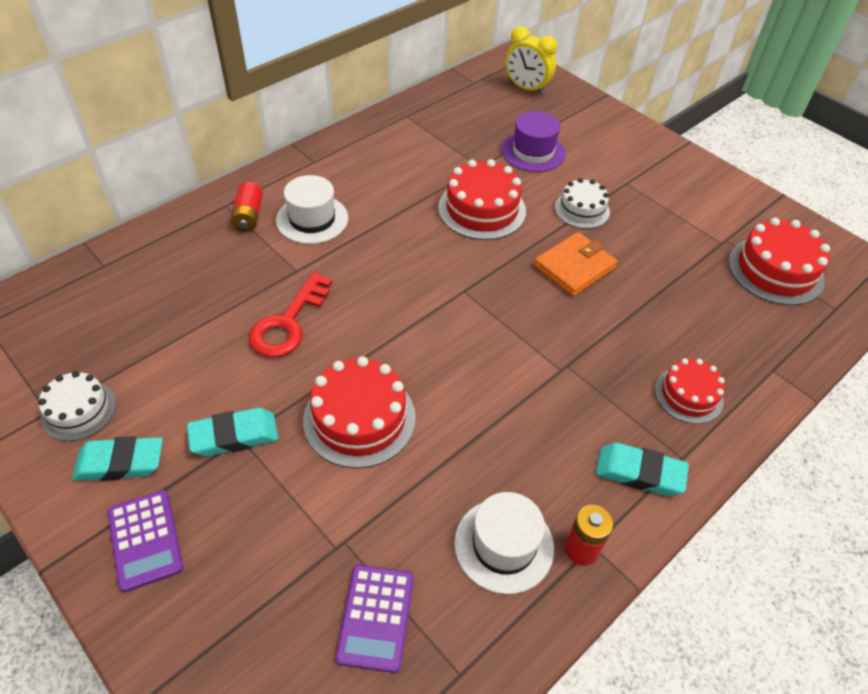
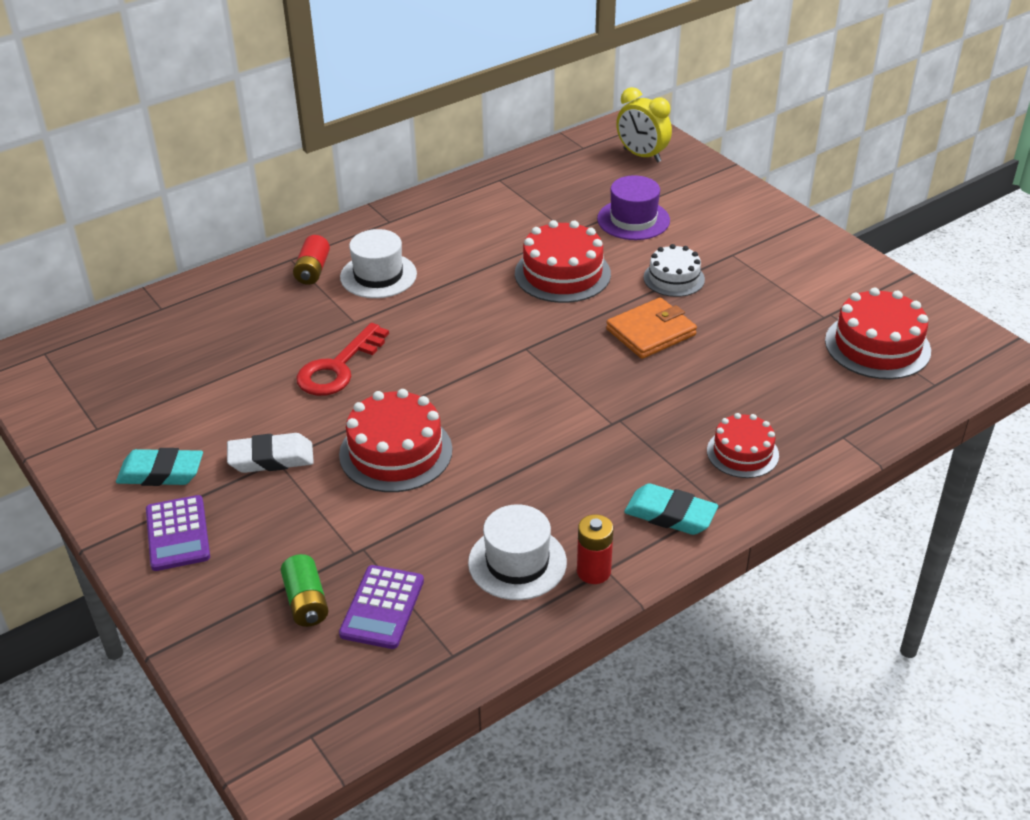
camera: 10 degrees right, 10 degrees down
(78, 410) = (126, 429): white cake -> none
(234, 436) = (271, 458): turquoise eraser -> white eraser
(294, 618) = (306, 602): none -> green battery

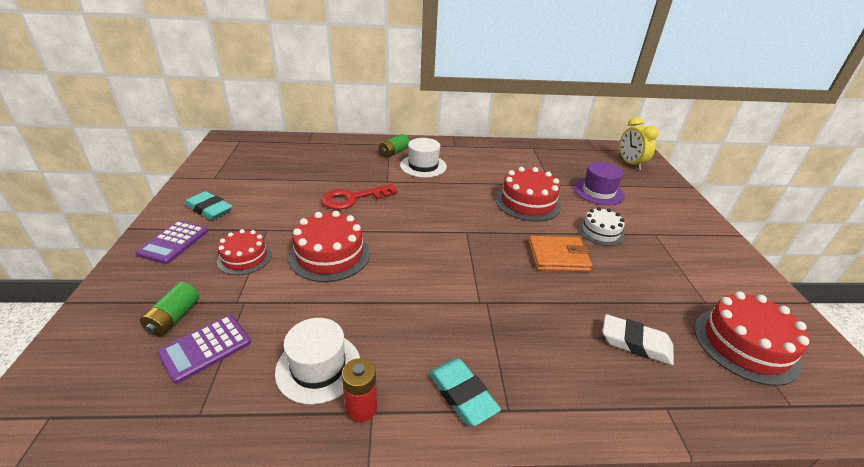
camera: 30 degrees right, 5 degrees down
(271, 458) = (265, 227): white eraser -> white eraser (635, 343)
(313, 270) = (394, 152): red battery -> green battery
(742, 453) = (563, 374): red cake -> red cake (244, 258)

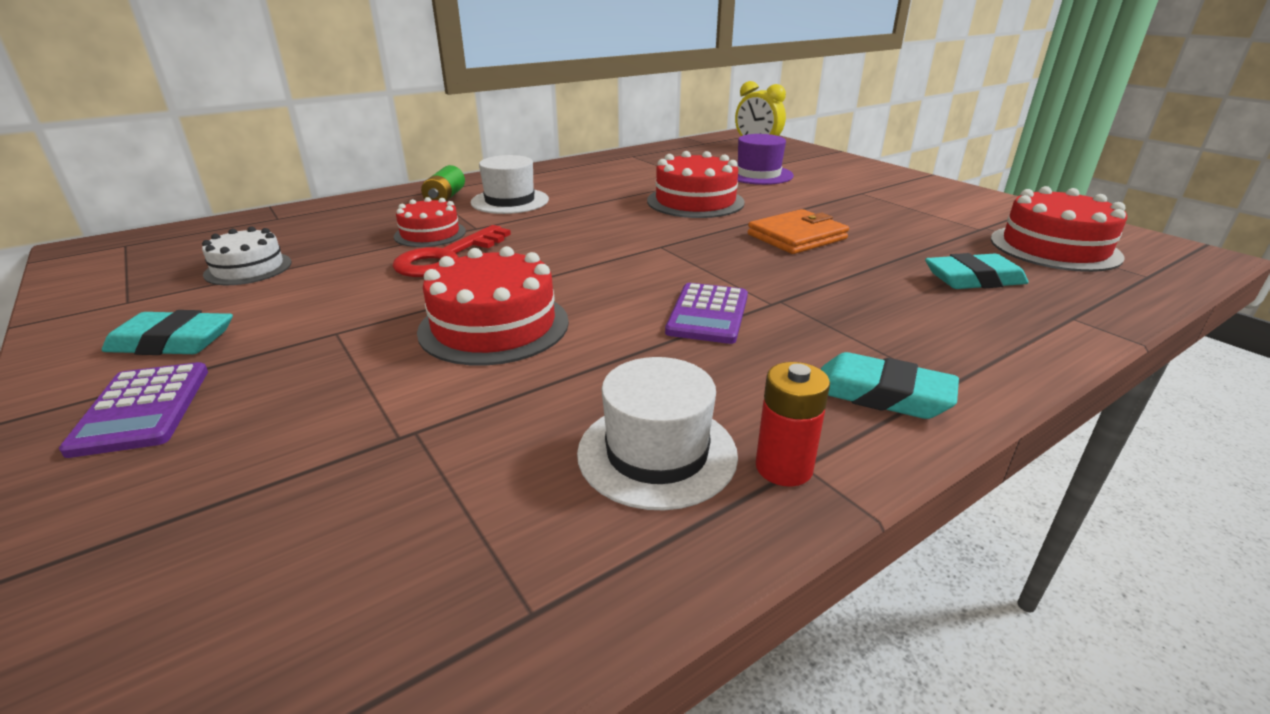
camera: 30 degrees left, 5 degrees down
(174, 317) = (288, 508): green battery -> none
(205, 348) = (418, 519): purple calculator -> purple calculator (708, 314)
(244, 258) = (338, 378): red cake -> red cake (430, 234)
(600, 232) = (809, 205): white cake -> white cake (248, 268)
(635, 343) = (973, 280): white eraser -> turquoise eraser

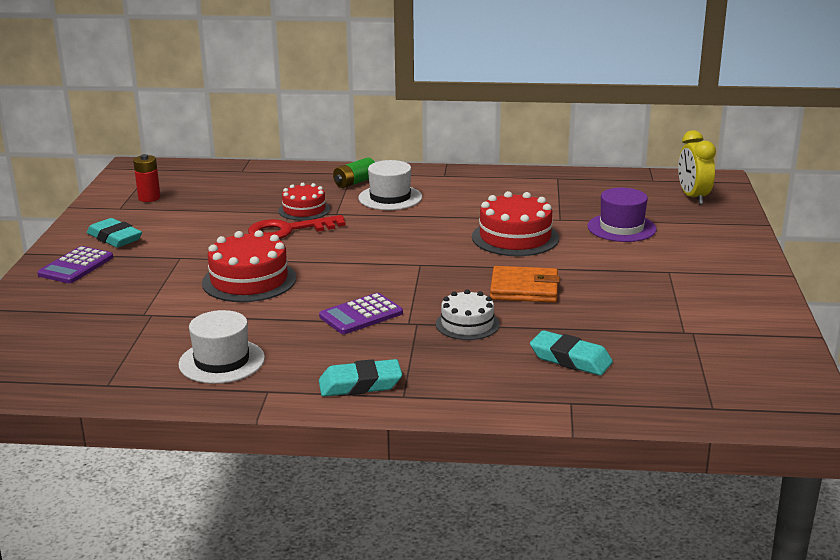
camera: 40 degrees right, 5 degrees down
(248, 268) = (187, 204): white cake -> white cake (467, 324)
(784, 468) = (258, 388): red battery -> red battery (149, 198)
(881, 395) = (360, 384): turquoise eraser -> turquoise eraser turned 75 degrees counterclockwise
(1054, 248) = (701, 365): red cake -> none

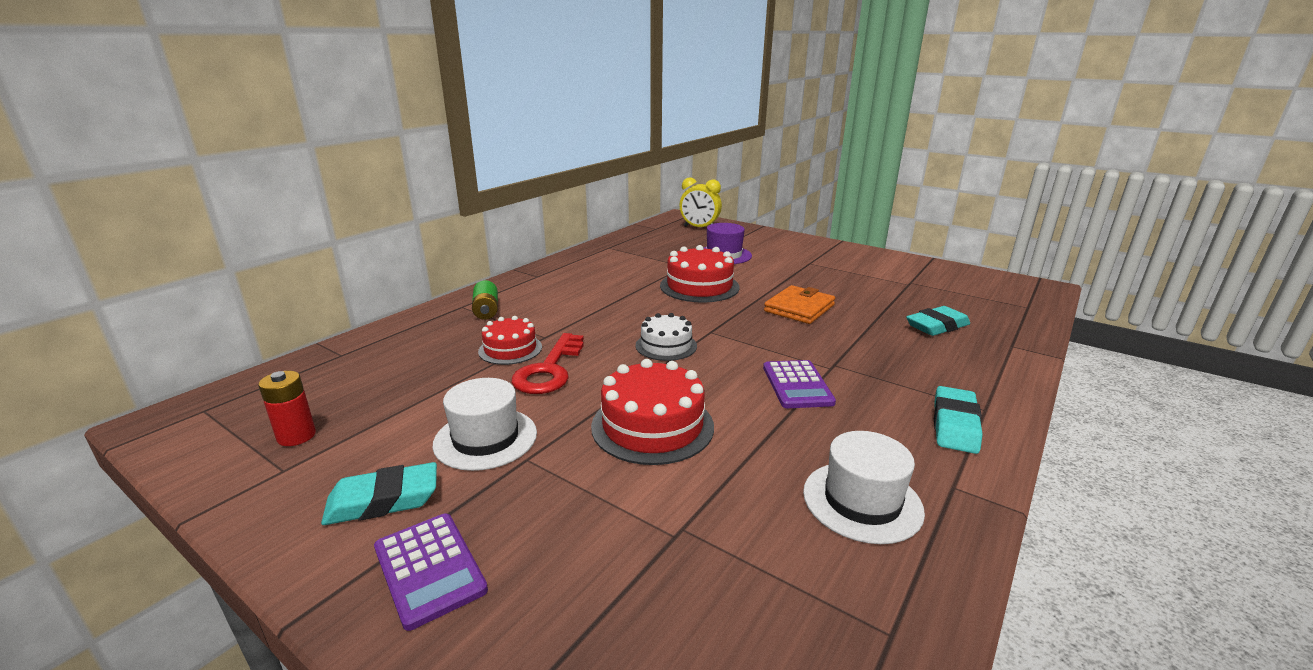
camera: 60 degrees left, 0 degrees up
(390, 198) = (548, 306): white hat -> white hat (485, 438)
(467, 324) = (850, 345): white cake -> white cake (666, 345)

